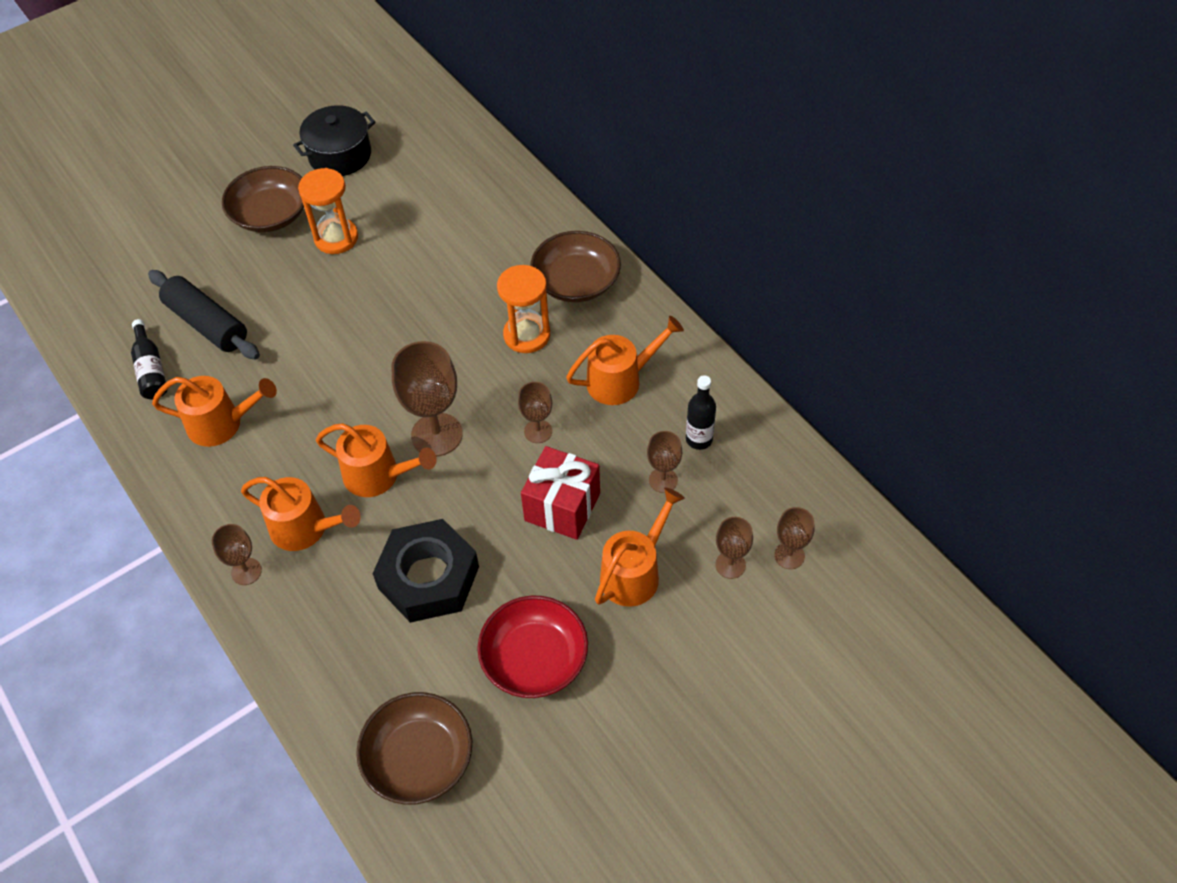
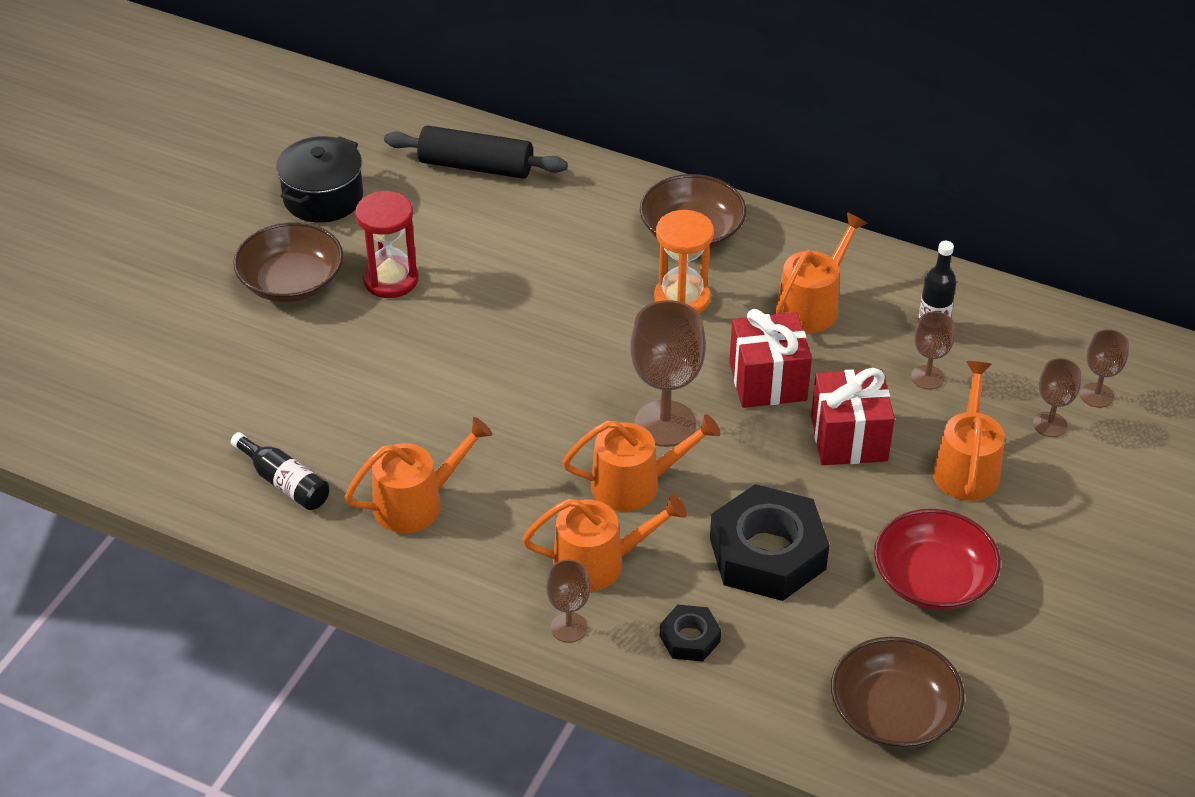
camera: 30 degrees left, 10 degrees down
(207, 324) = (312, 414): black rolling pin -> black rolling pin (476, 166)
(321, 621) = (690, 638): none -> black nut
(336, 238) = (391, 279): orange hourglass -> red hourglass
(538, 431) = (767, 381): brown goblet -> red gift

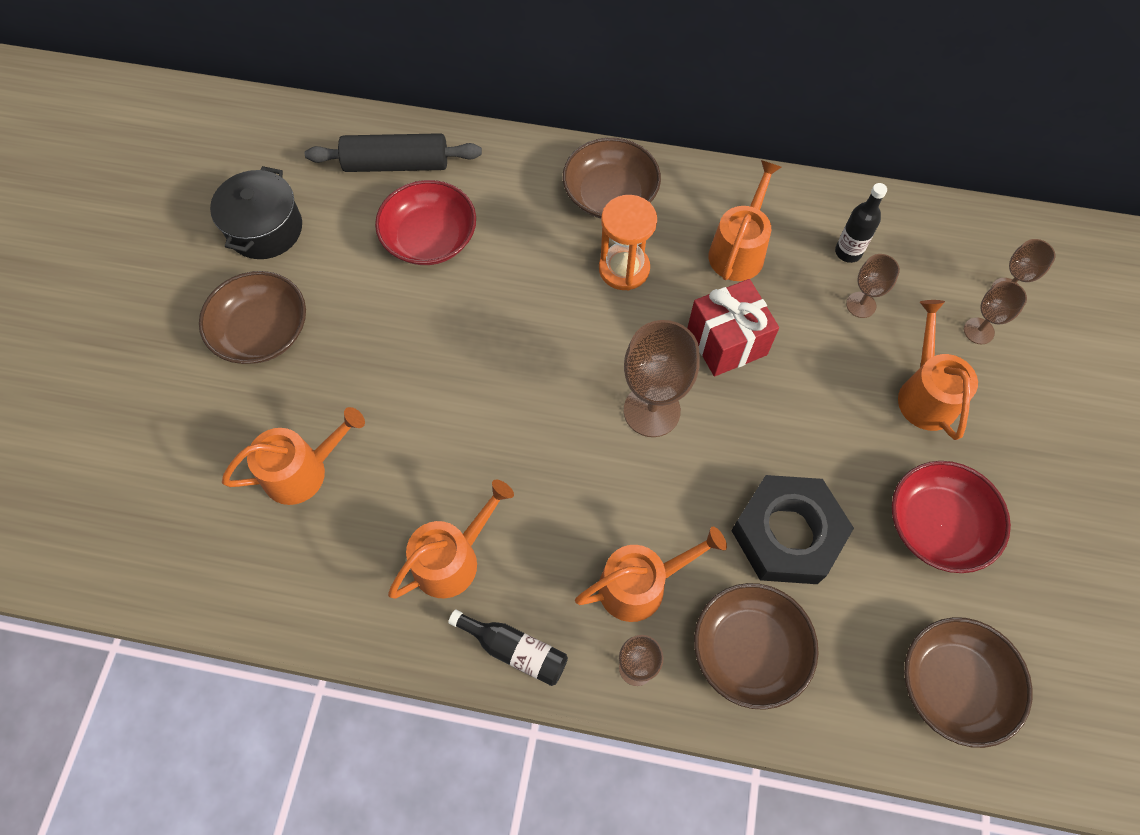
camera: 15 degrees left, 20 degrees up
(285, 482) = (320, 567): black bottle -> black bottle (515, 650)
(391, 279) = (354, 307): red hourglass -> none
(488, 235) = (430, 238): none -> red bowl
(634, 484) = (645, 486): orange watering can -> orange watering can (303, 471)
(690, 638) = (749, 650): black nut -> brown bowl
(849, 438) = (816, 387): red gift -> none

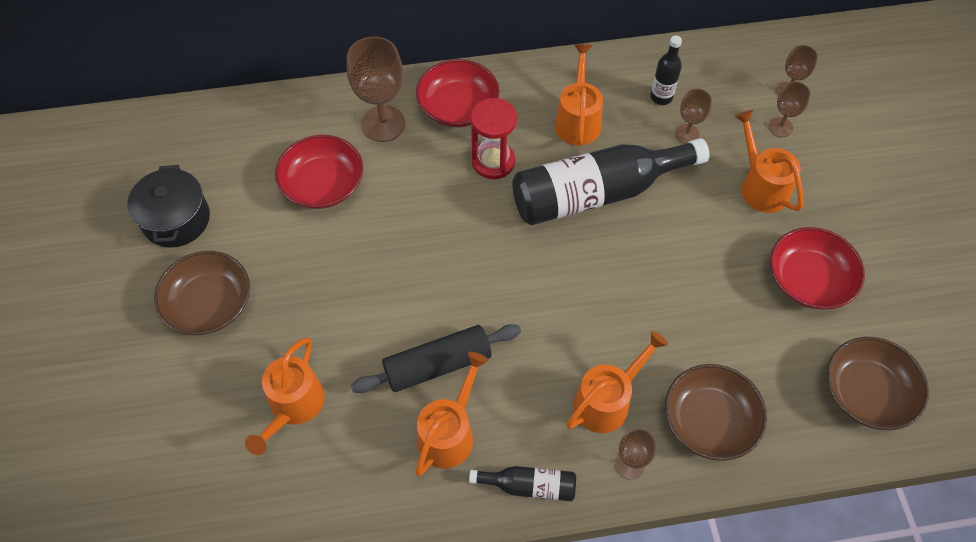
camera: 20 degrees left, 5 degrees down
(303, 471) = (293, 406): orange watering can -> orange watering can turned 150 degrees clockwise
(396, 164) = (269, 133): black rolling pin -> black rolling pin (438, 365)
(610, 194) = (458, 106): brown bowl -> red bowl
(624, 269) = (493, 161): orange hourglass -> red hourglass
(651, 411) = (560, 264): brown goblet -> brown goblet (383, 124)
(727, 342) = (597, 193): red gift -> black bottle
(787, 534) = (702, 324): black nut -> none

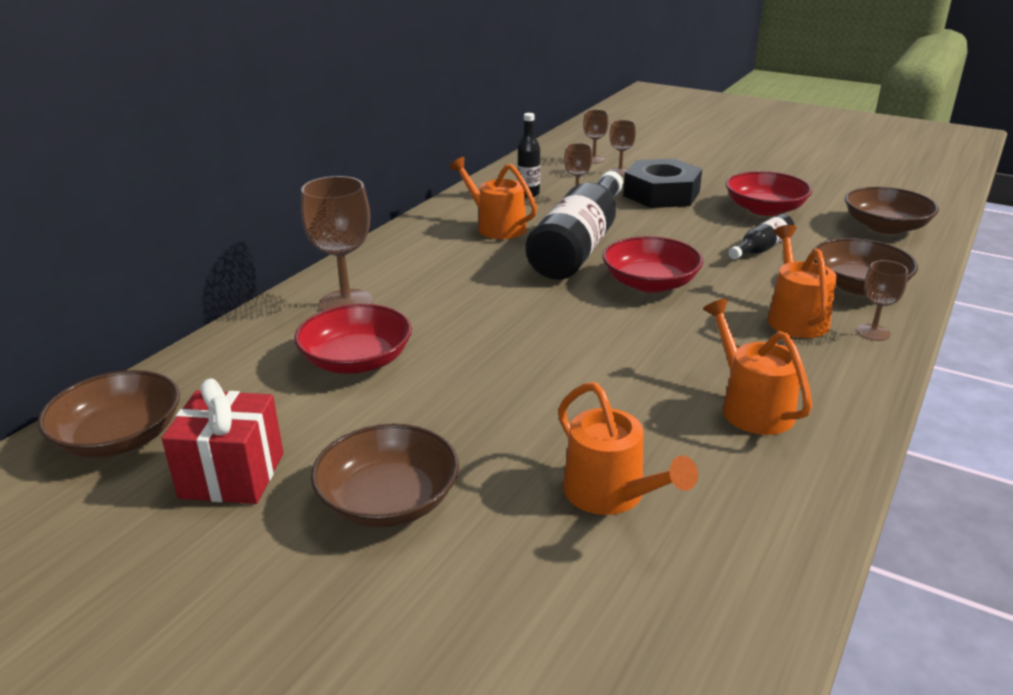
camera: 50 degrees left, 30 degrees down
(167, 143) = (119, 437): none -> brown bowl
(176, 219) = (232, 475): black pot -> red gift
(438, 365) = (663, 382): black rolling pin -> none
(458, 106) = (394, 264): red bowl -> red bowl (650, 283)
(493, 161) = (478, 272): red hourglass -> none
(529, 486) = (854, 388): black bottle -> black bottle (761, 248)
(761, 186) = (661, 194): orange watering can -> black nut

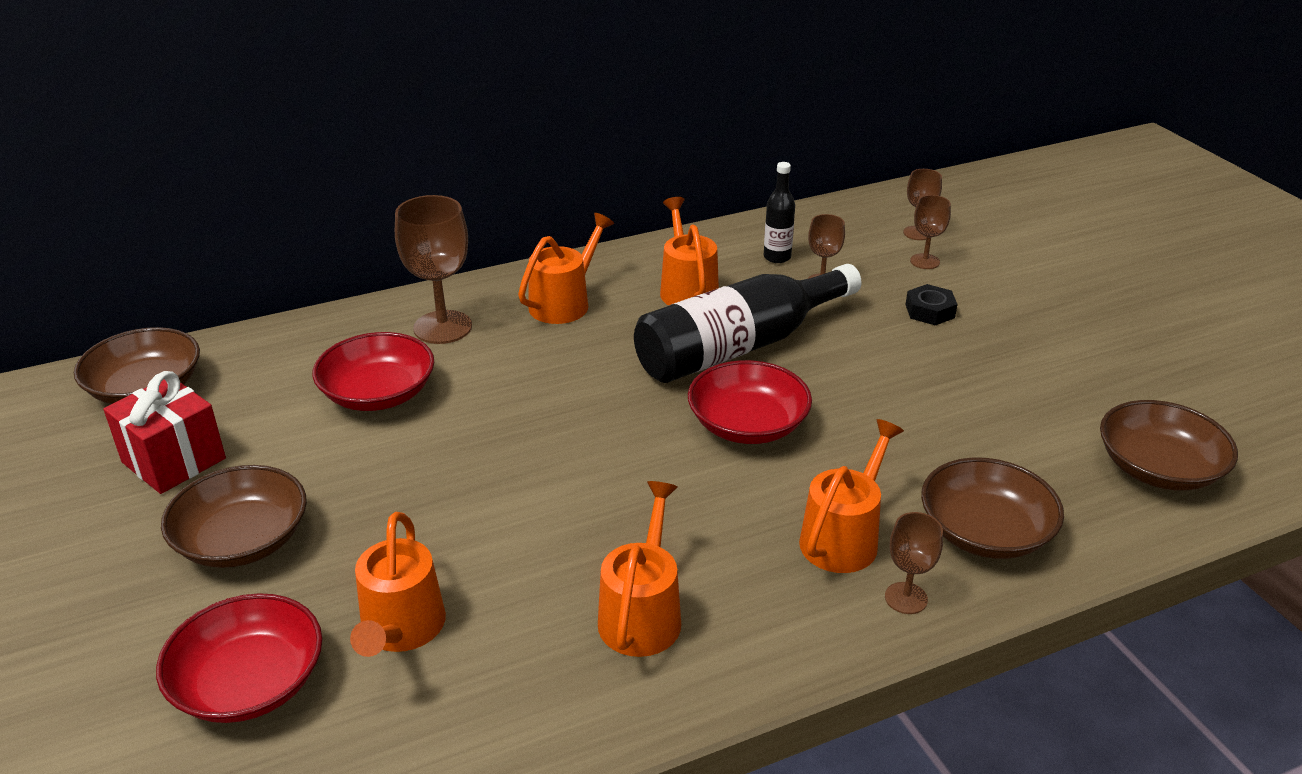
camera: 35 degrees right, 5 degrees up
(420, 260) = (564, 303): none -> orange watering can
(661, 194) = (929, 311): black nut -> black nut, size x0.49
(761, 248) = (941, 433): black bottle -> none
(764, 209) = (1030, 380): red bowl -> red bowl (249, 683)

